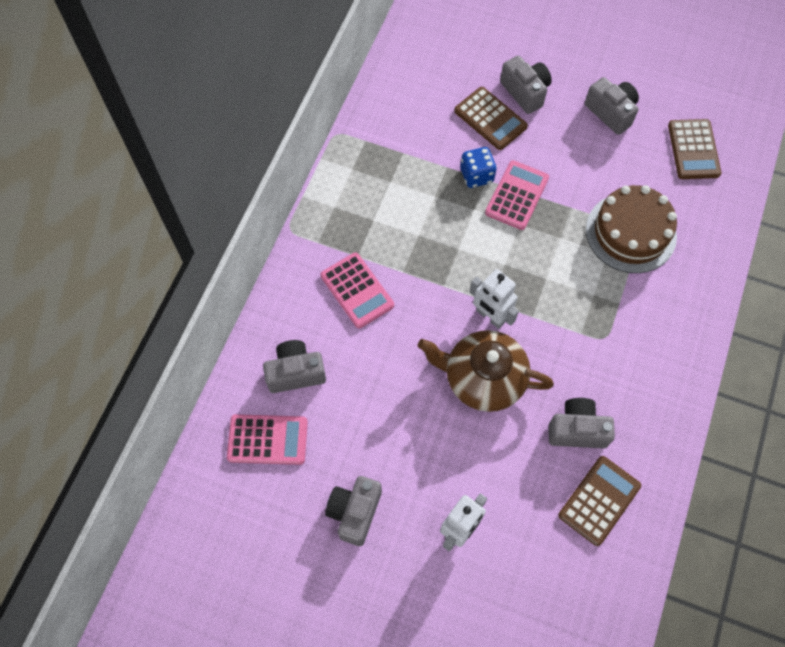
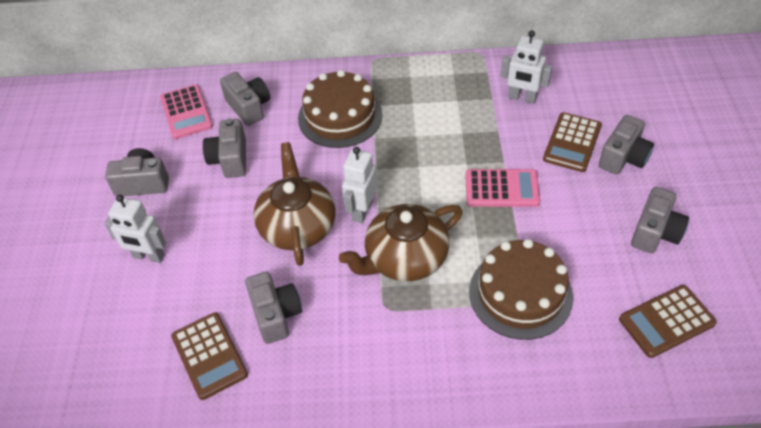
camera: 70 degrees right, 15 degrees down
(357, 290) = (340, 116): pink calculator -> brown cake
(364, 414) = (230, 159): none -> grey camera
(416, 129) = (522, 98): none -> white robot
(476, 175) = (503, 153): blue dice -> none
(559, 302) = (405, 258): none -> brown teapot
(599, 500) = (209, 355): brown calculator -> brown calculator turned 45 degrees clockwise

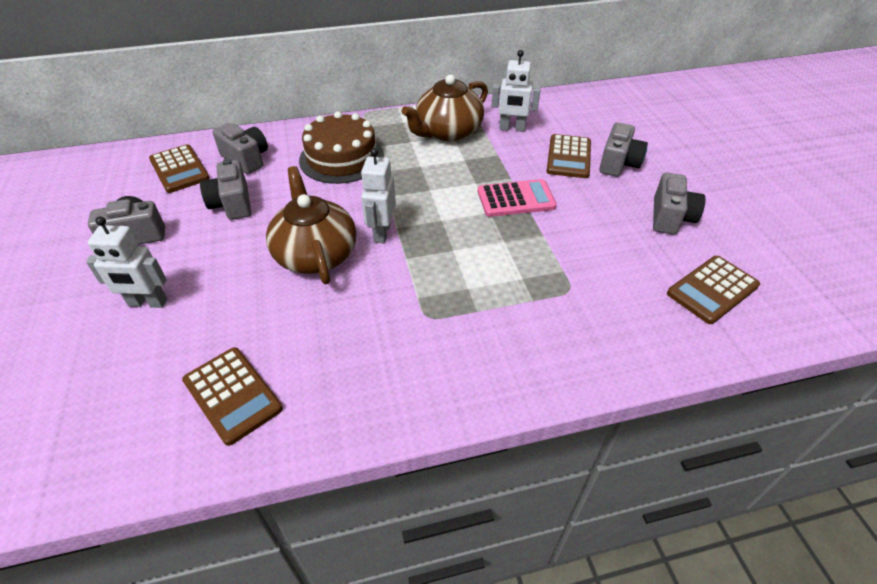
camera: 15 degrees left, 5 degrees down
(186, 112) = (179, 169): pink calculator -> brown calculator
(276, 314) = (306, 340): grey camera -> none
(405, 258) = (436, 268): brown teapot -> brown teapot (447, 132)
(520, 293) = (563, 285): brown cake -> none

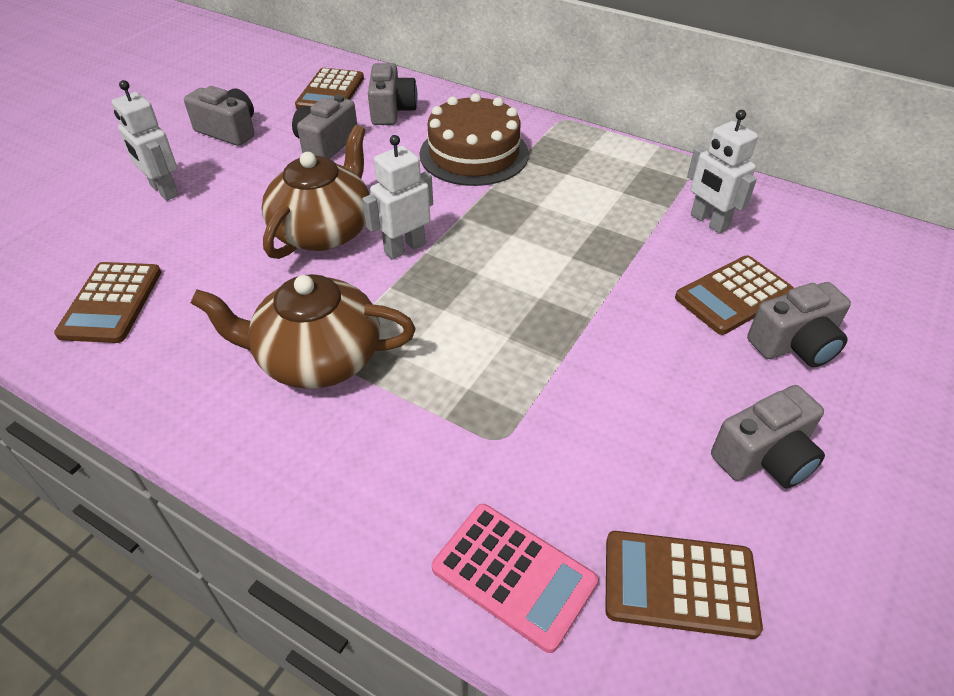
camera: 45 degrees right, 0 degrees up
(447, 132) = (623, 185): brown teapot -> brown teapot (317, 358)
(516, 199) = (590, 302): pink calculator -> pink calculator (514, 575)

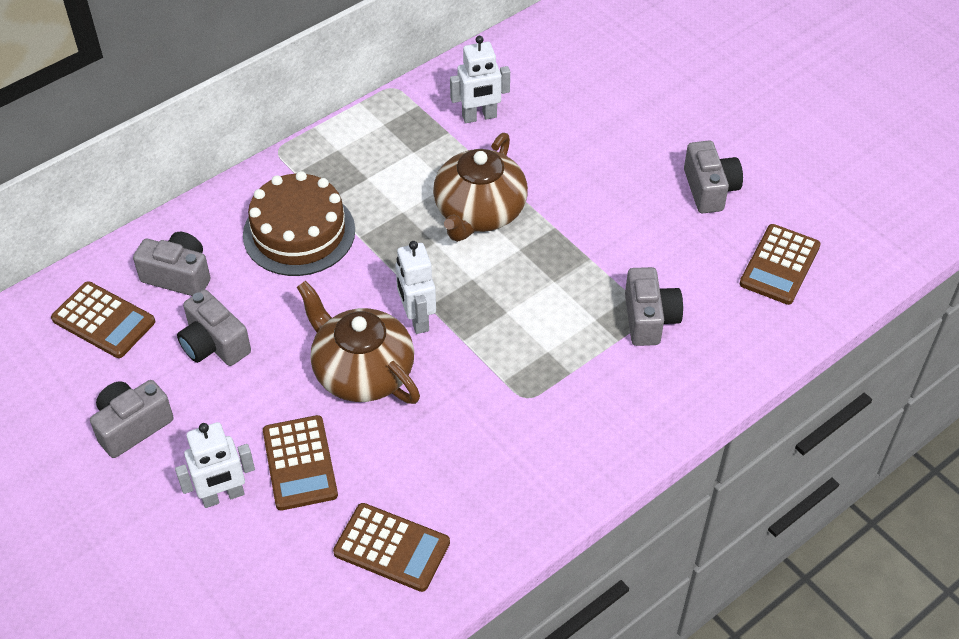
camera: 70 degrees left, 5 degrees up
(317, 358) = (527, 405): brown teapot -> brown teapot (479, 212)
(514, 575) = (751, 338): pink calculator -> none
(734, 296) = (567, 140): brown calculator -> brown calculator (300, 463)
(795, 344) = (626, 131): grey camera -> grey camera (649, 319)

